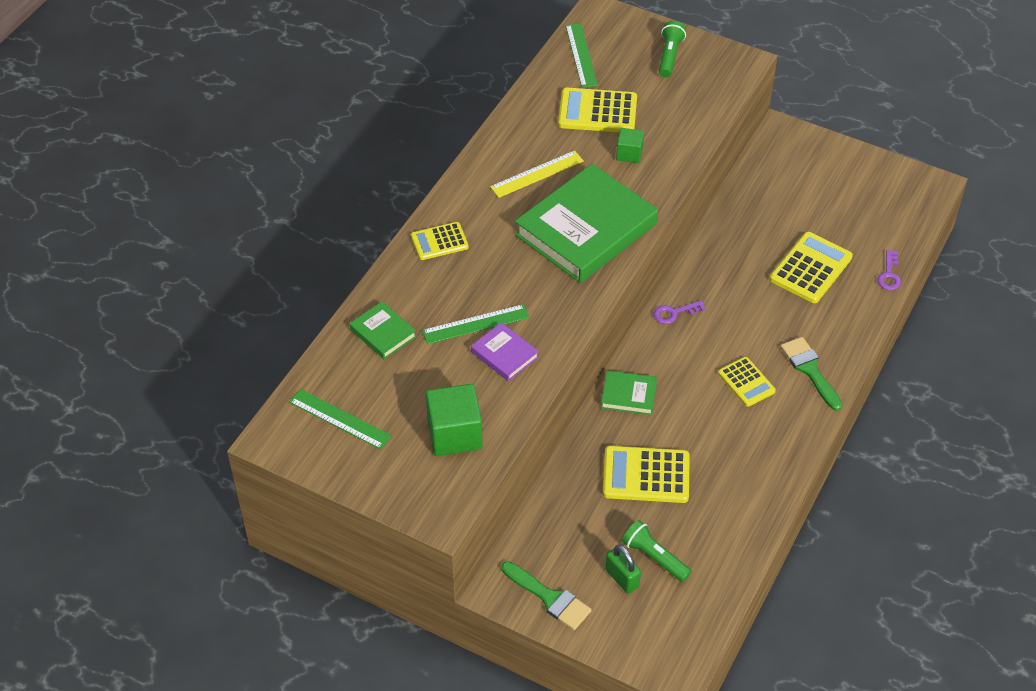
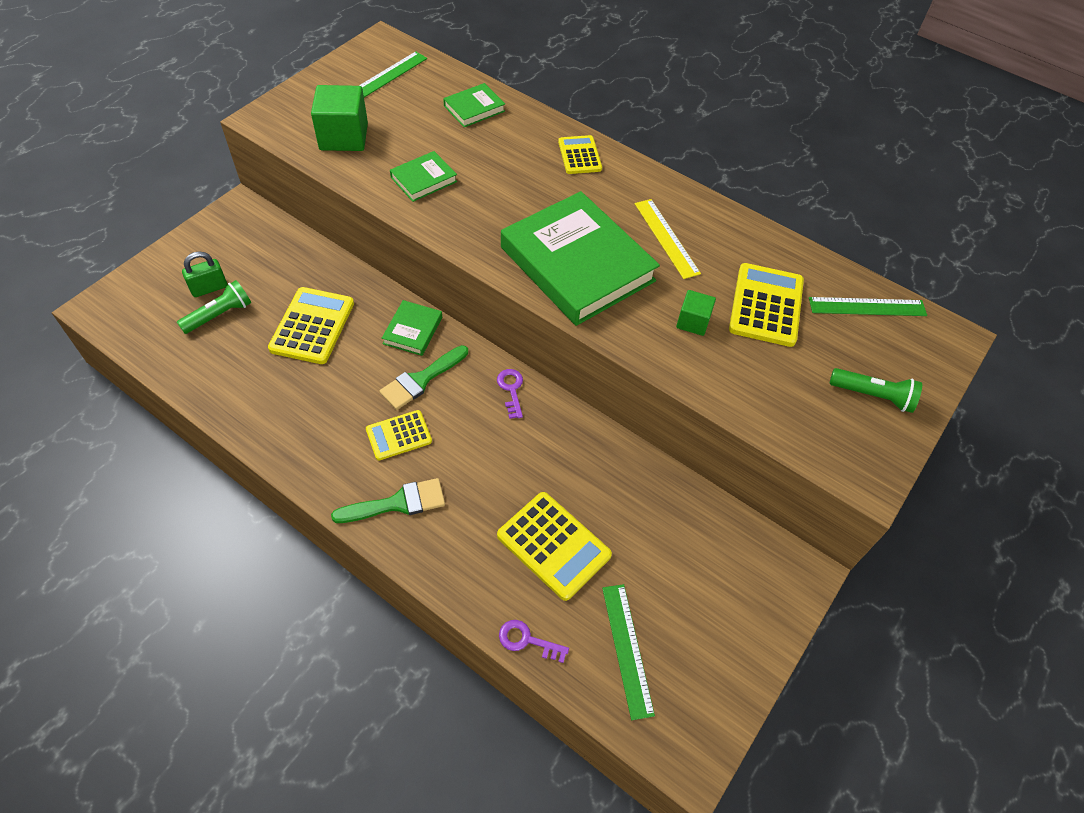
camera: 95 degrees right, 5 degrees up
(475, 324) = (467, 166): green ruler -> green ruler (627, 649)
(504, 354) = (424, 179): purple book -> green book
(549, 598) = (214, 238): green brush -> green brush (421, 379)

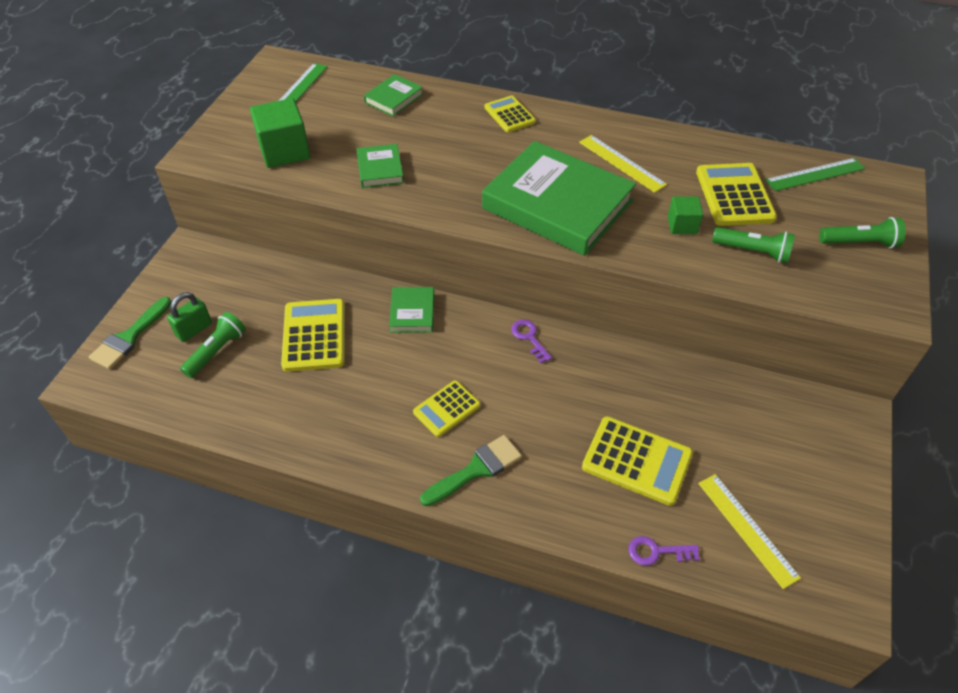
camera: 15 degrees left, 5 degrees down
(421, 379) = (442, 353): green brush -> green brush (129, 337)
(424, 179) = (380, 169): green book -> green book turned 45 degrees counterclockwise
(627, 649) = (747, 529): green ruler -> yellow ruler
(751, 371) = (753, 252): none -> green flashlight

